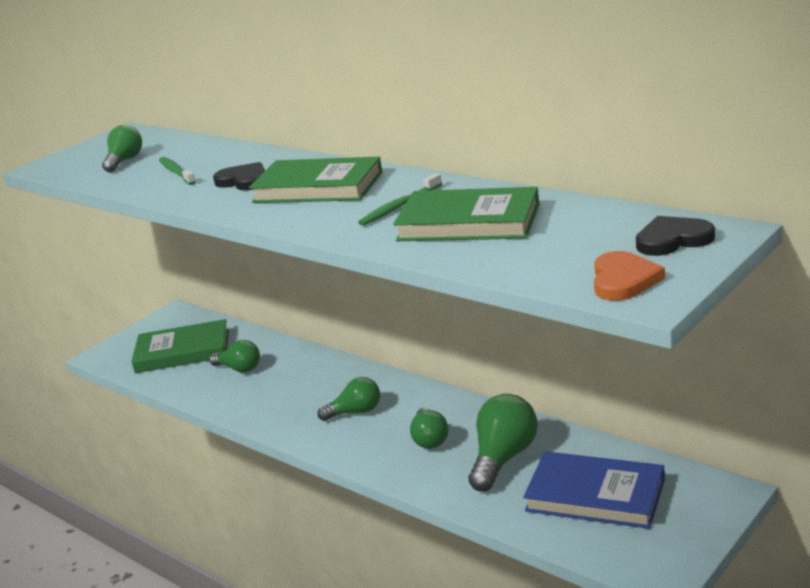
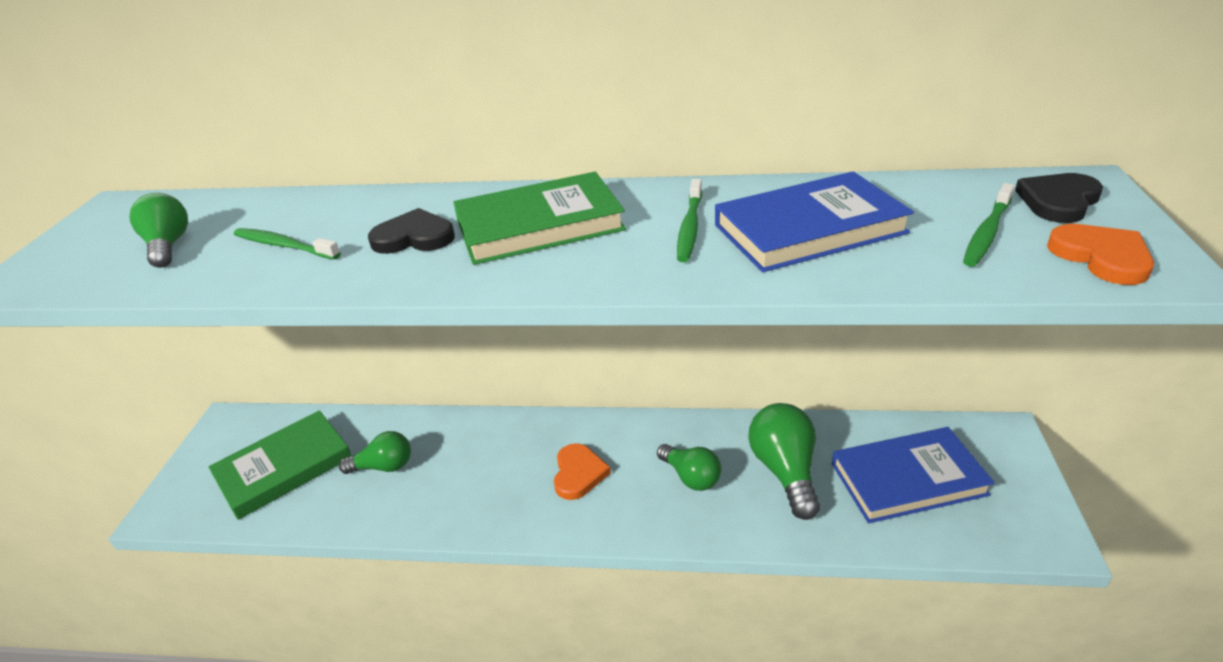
camera: 35 degrees left, 10 degrees up
(355, 412) = (578, 473): green light bulb -> orange heart
(468, 222) = (809, 229): green book -> blue book
(578, 249) = (987, 232): none -> green toothbrush

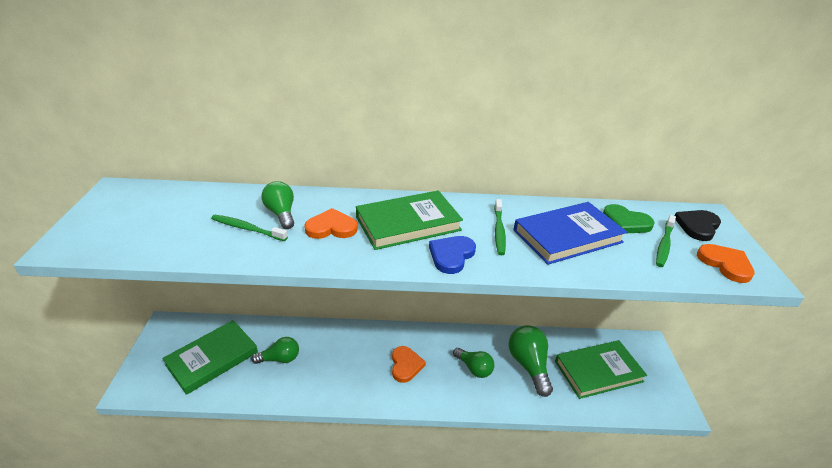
camera: 10 degrees left, 0 degrees up
(168, 246) = (167, 224): green light bulb -> green light bulb (281, 214)
(414, 237) = (331, 227): black heart -> orange heart
(598, 267) = (451, 255): none -> blue heart
(908, 479) = (598, 371): blue book -> green book
(922, 202) = (626, 222): none -> green heart

